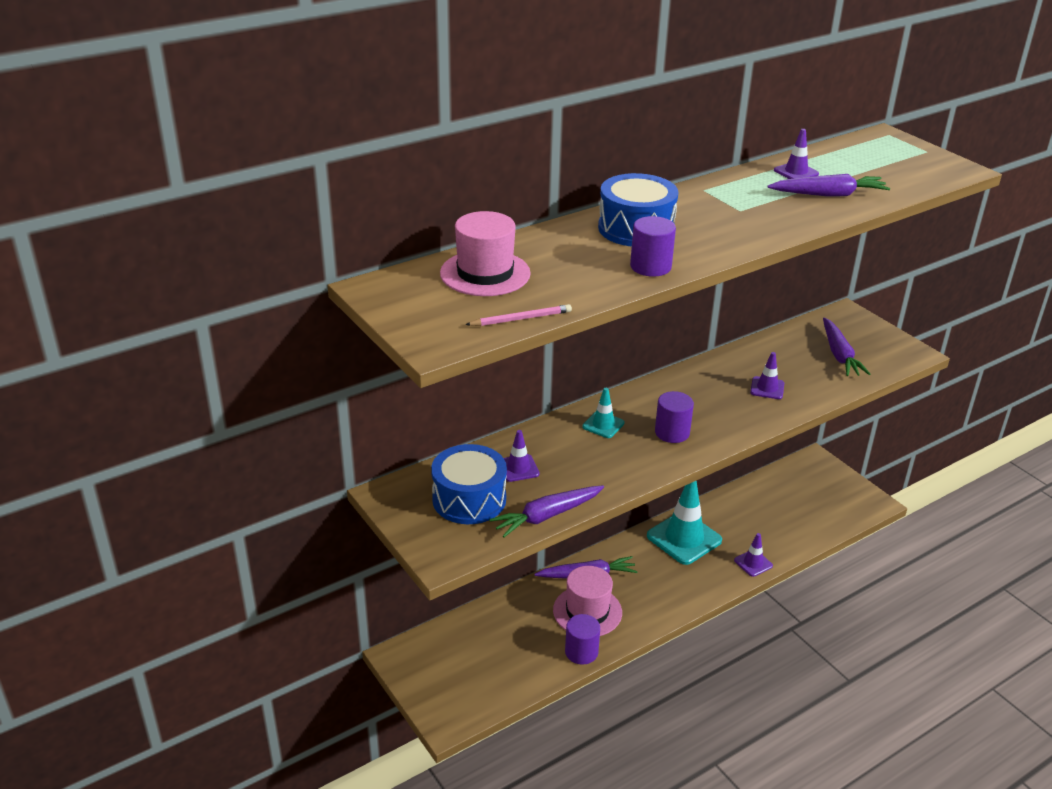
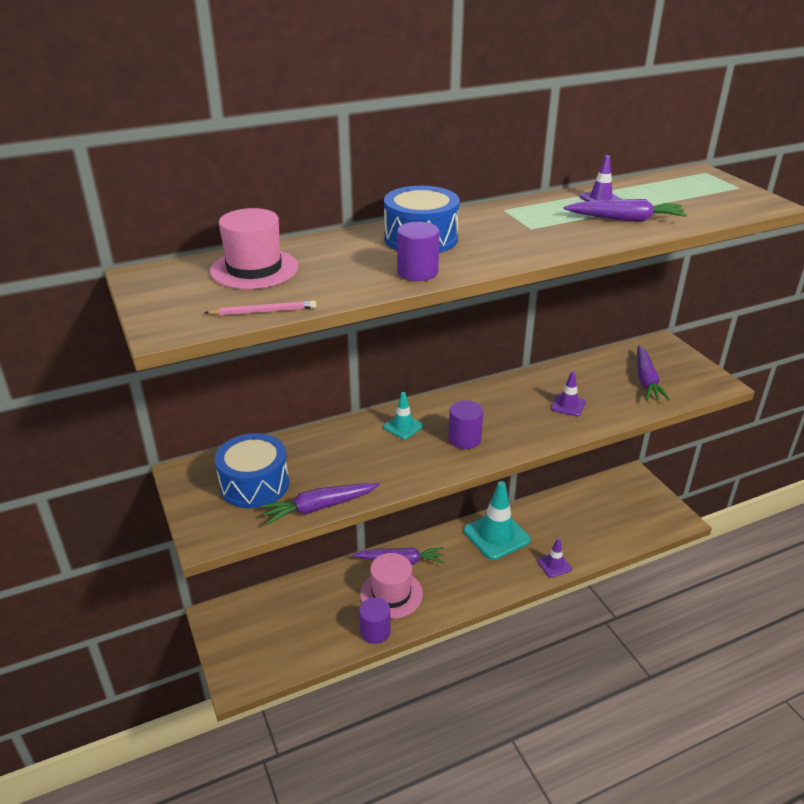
camera: 10 degrees right, 0 degrees up
(518, 468) = (310, 460): purple traffic cone -> none

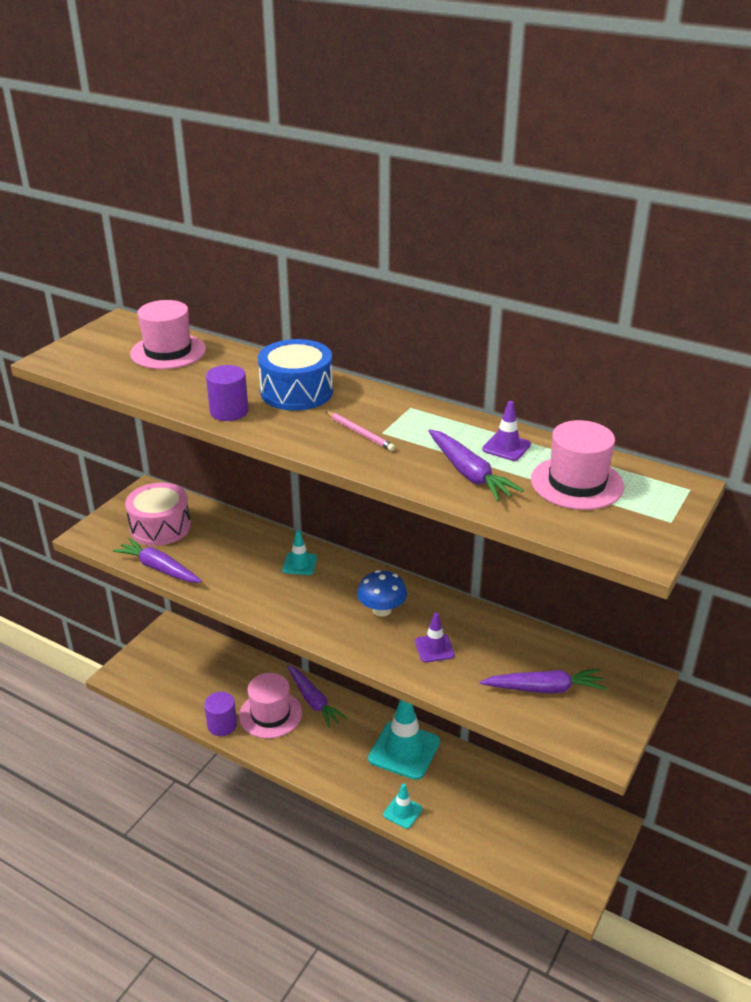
camera: 55 degrees right, 0 degrees up
(254, 484) = (160, 527): blue drum -> pink drum
(263, 311) = (105, 379): pink pencil -> pink pencil (360, 433)
(464, 439) = (315, 605): purple cylinder -> none
(502, 410) = (382, 610): none -> blue mushroom
(554, 565) = (402, 812): purple traffic cone -> turquoise traffic cone
(646, 380) = (544, 689): purple carrot -> purple carrot turned 150 degrees counterclockwise
(670, 195) = (577, 483): none -> pink hat

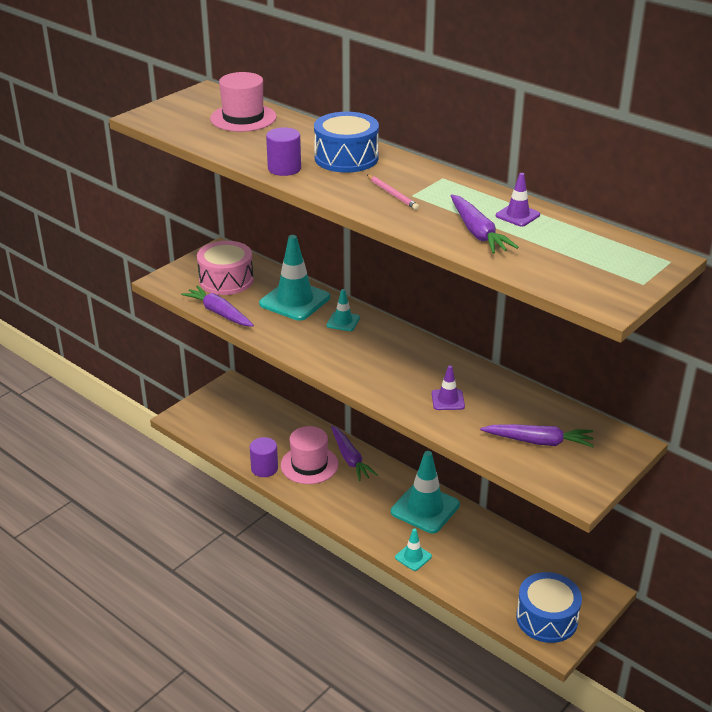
camera: 10 degrees right, 0 degrees up
(241, 544) = (295, 301): none -> turquoise traffic cone
(382, 610) = (408, 365): blue mushroom -> none
(558, 866) = (547, 618): none -> blue drum
(577, 483) = (570, 248): pink hat -> none

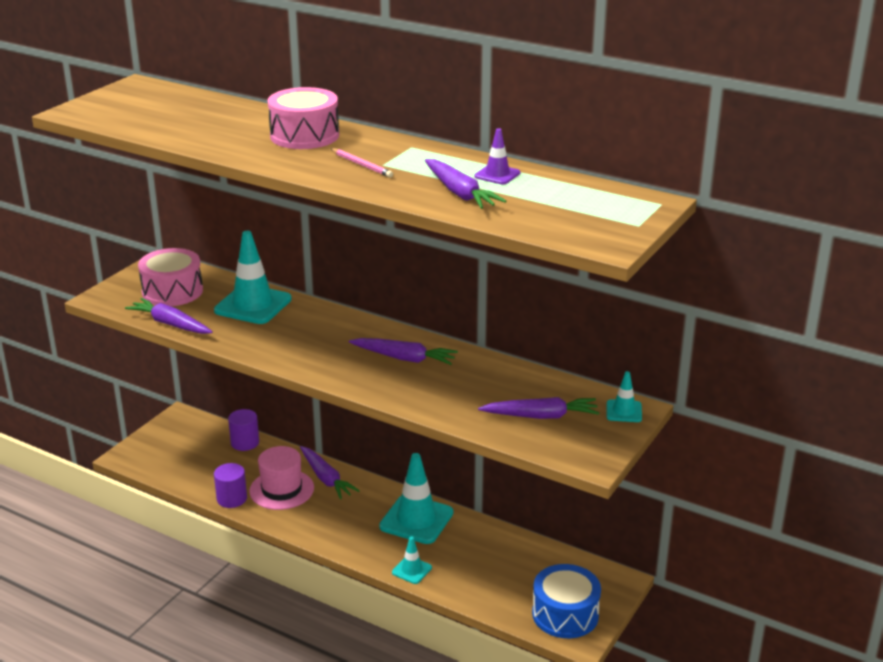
camera: 10 degrees left, 5 degrees down
(243, 118) = (183, 106): pink hat -> none
(284, 168) = (239, 150): purple cylinder -> purple cylinder (245, 443)
(343, 321) = (310, 321): turquoise traffic cone -> turquoise traffic cone (624, 411)
(346, 158) = (304, 136): blue drum -> pink drum
(422, 368) = (404, 358): none -> purple carrot
(448, 400) = (437, 386): purple traffic cone -> none

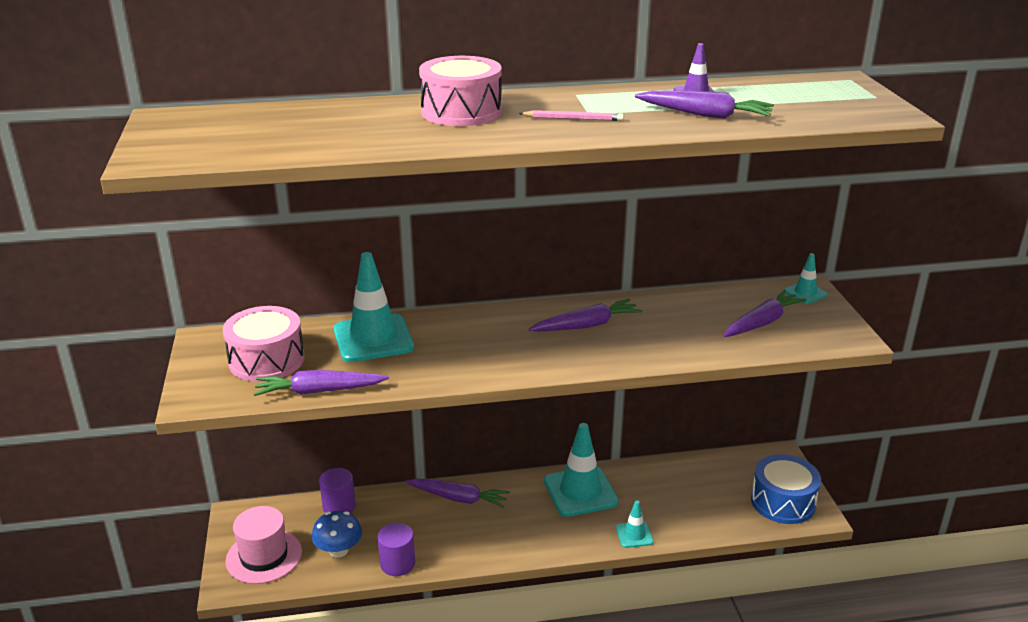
camera: 40 degrees left, 0 degrees up
(209, 470) = (338, 550): none -> blue mushroom
(281, 489) = (432, 529): pink hat -> pink hat (264, 556)

